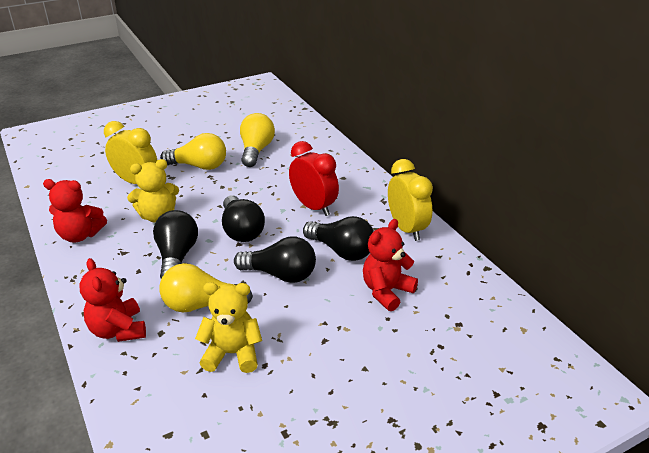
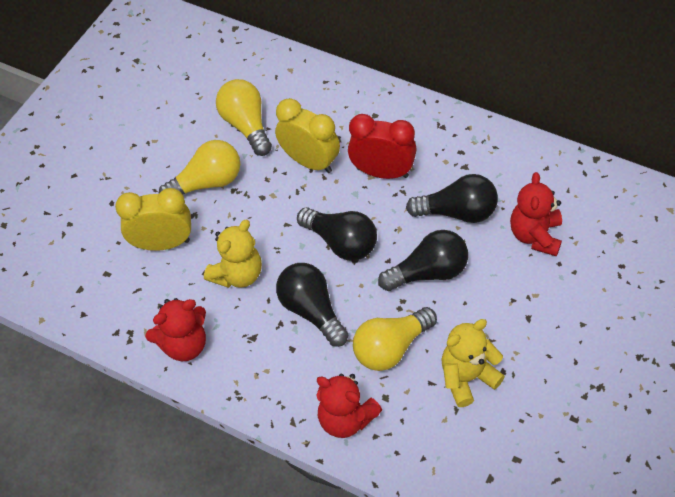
camera: 30 degrees left, 20 degrees up
(406, 229) = (492, 151): yellow clock -> yellow clock (309, 162)

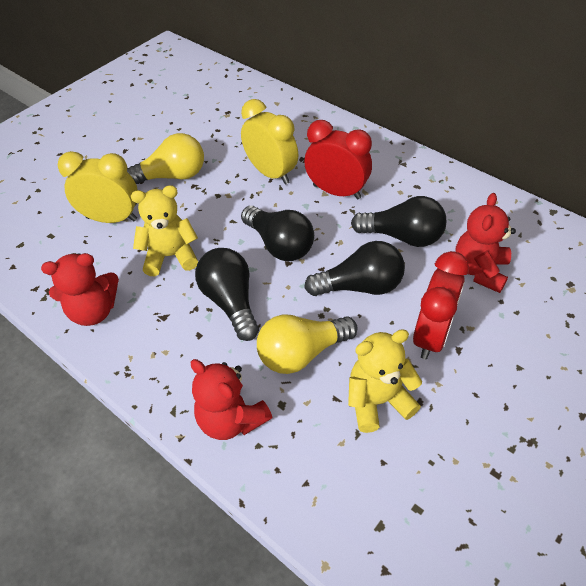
camera: 10 degrees right, 5 degrees down
(238, 274) = (170, 256): yellow teddy bear -> yellow teddy bear turned 150 degrees counterclockwise
(246, 125) = (224, 138): yellow light bulb -> none
(502, 309) = (431, 335): none -> red clock

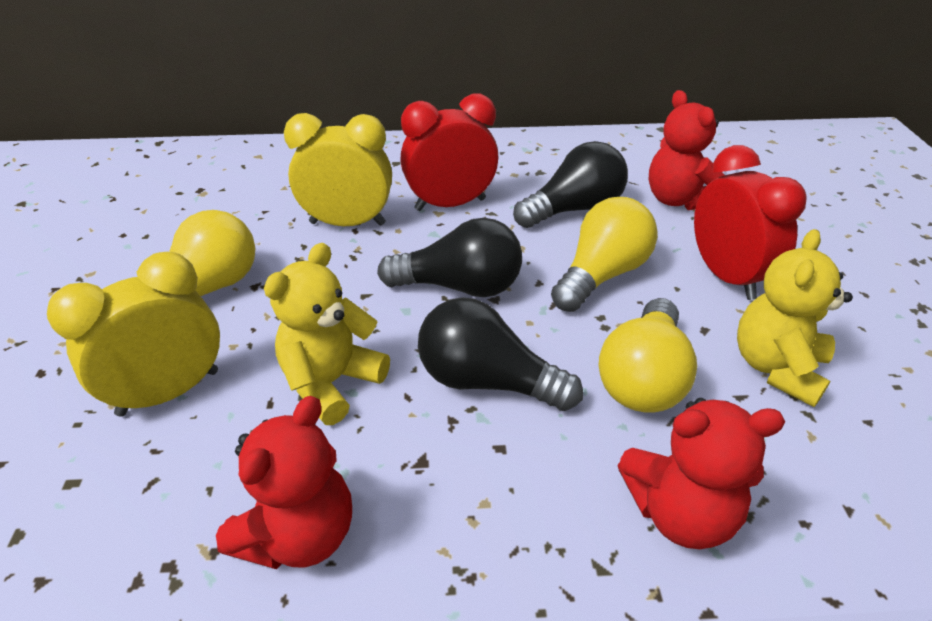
camera: 45 degrees left, 10 degrees down
(360, 286) = (601, 275): black light bulb -> yellow light bulb

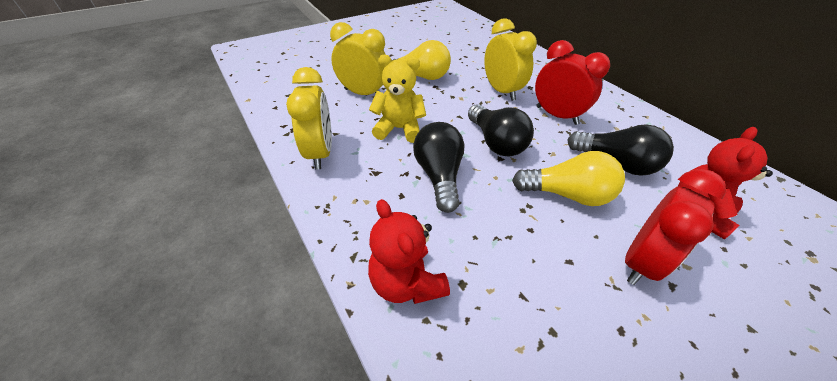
camera: 60 degrees right, 5 degrees up
(299, 534) = (320, 153): red teddy bear -> yellow clock
(643, 378) = (495, 239): yellow light bulb -> none
(777, 367) = (570, 314): yellow teddy bear -> none

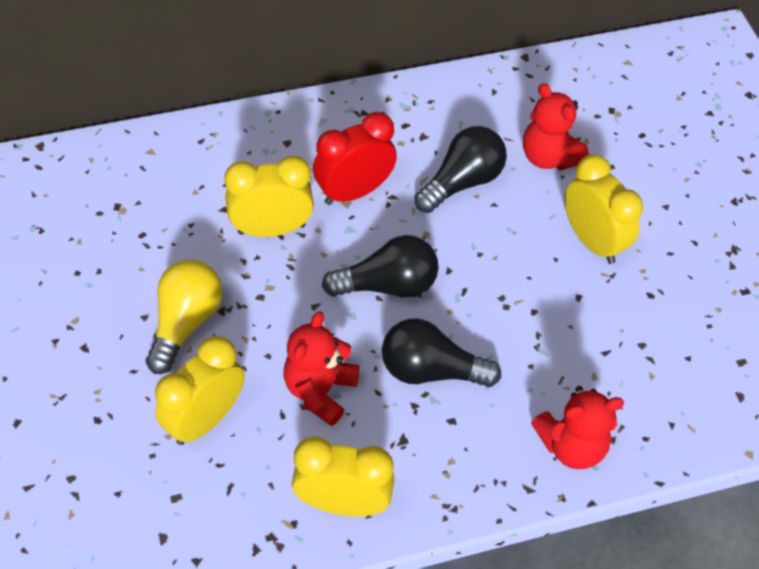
camera: 75 degrees left, 10 degrees up
(399, 129) = (320, 390): yellow teddy bear -> red teddy bear
(567, 194) = (496, 254): yellow light bulb -> none
(640, 262) = (592, 241): red clock -> yellow clock

